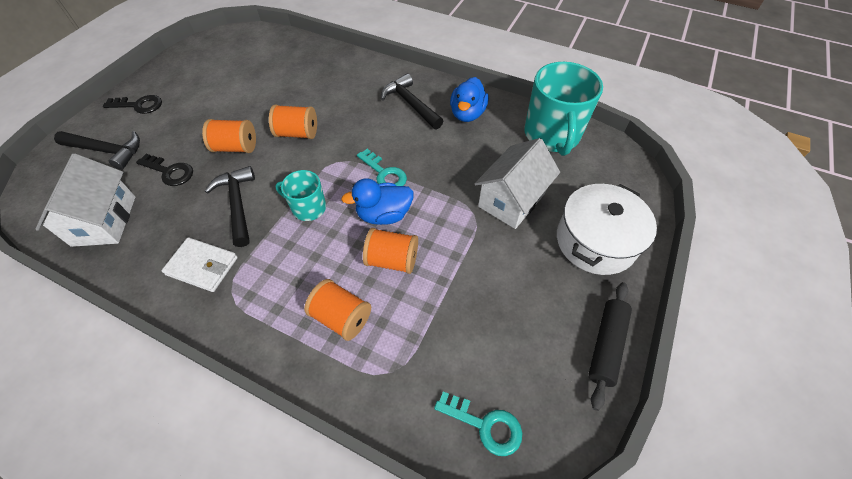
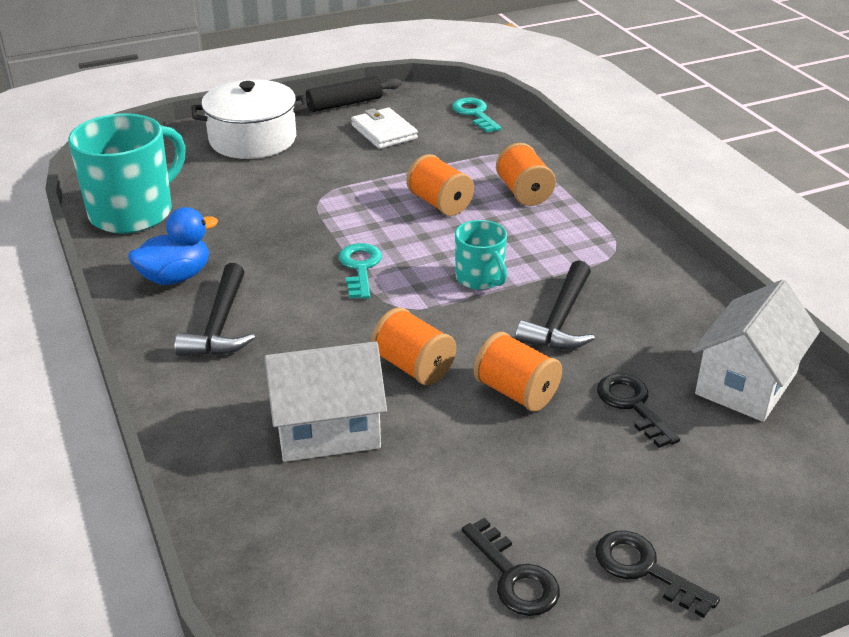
camera: 140 degrees left, 20 degrees down
(106, 151) = (728, 495): black hammer -> none
(191, 80) = (514, 576): none -> black key
(202, 266) = (635, 282): white wallet -> white wallet (384, 132)
(384, 215) = (406, 235): blue duck -> none
(511, 200) = (270, 189): white house -> white house (327, 429)

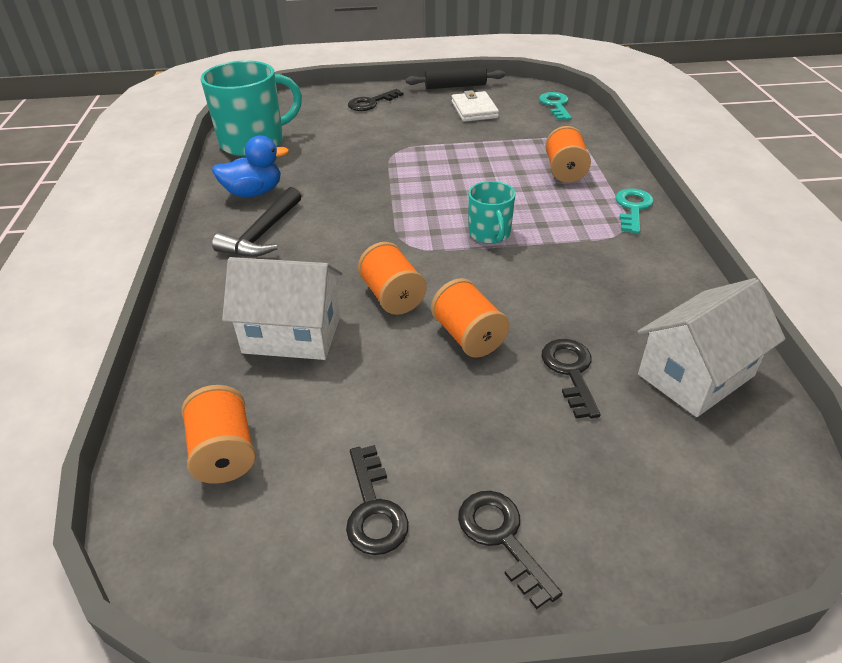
camera: 20 degrees right, 5 degrees up
(253, 139) = (371, 103): white pot -> black key
(360, 268) = (396, 209): turquoise key -> turquoise key (633, 208)
(440, 204) = (488, 169): orange spool -> orange spool (224, 453)
(560, 320) = (541, 281): black hammer -> none

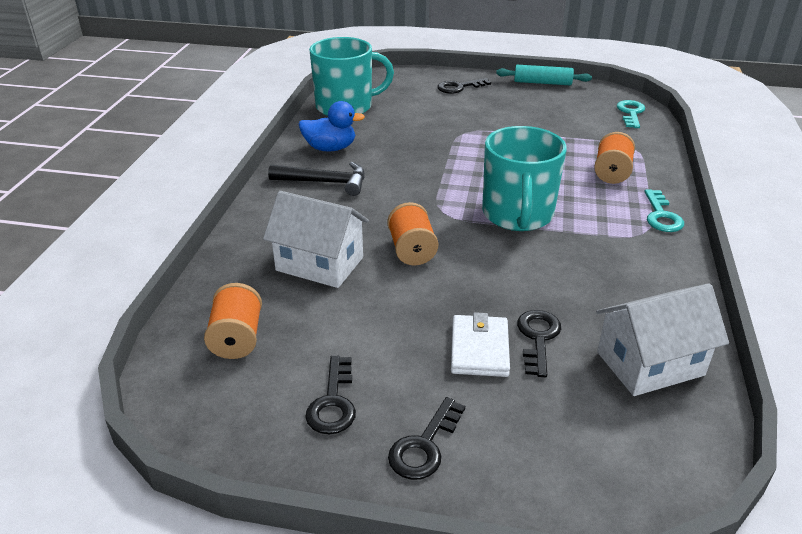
camera: 15 degrees right, 5 degrees down
(262, 234) = (325, 182): black hammer -> black hammer turned 120 degrees counterclockwise
(455, 86) = (542, 83): black rolling pin -> turquoise rolling pin
(468, 336) = (462, 293): orange spool -> none
(474, 110) = (551, 106): white wallet -> white wallet (479, 349)
(490, 233) = (517, 215): turquoise mug -> turquoise mug, size x1.87
(502, 538) = (424, 446): black key -> black key turned 135 degrees counterclockwise
(633, 208) = (661, 216): turquoise key -> turquoise key turned 150 degrees clockwise

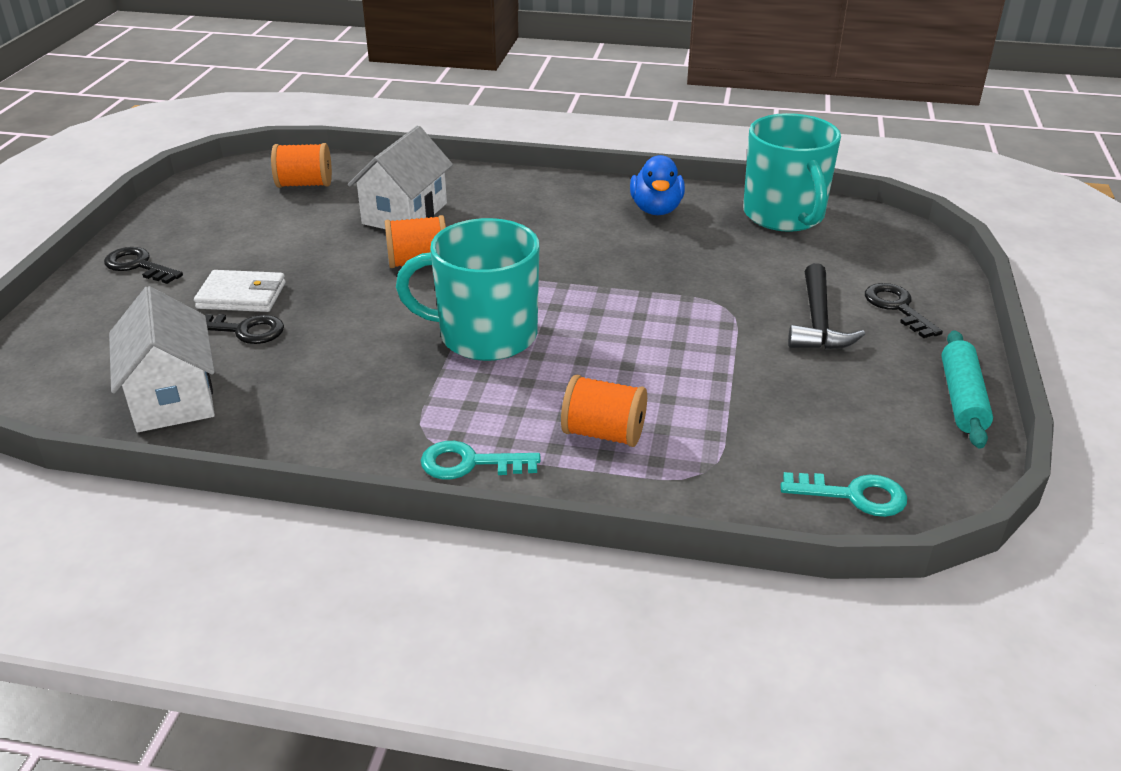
camera: 90 degrees right, 0 degrees up
(325, 182) = (569, 210): black hammer -> black hammer (817, 322)
(333, 402) = (208, 227): black key -> none

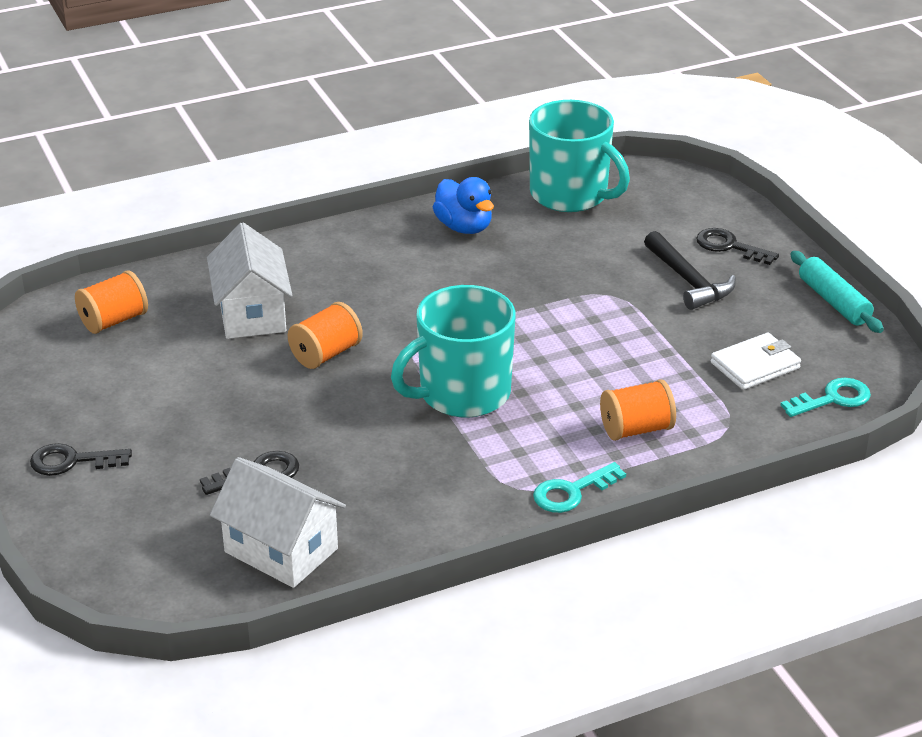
camera: 35 degrees left, 0 degrees up
(241, 296) = (213, 447): white wallet -> white wallet (755, 365)

